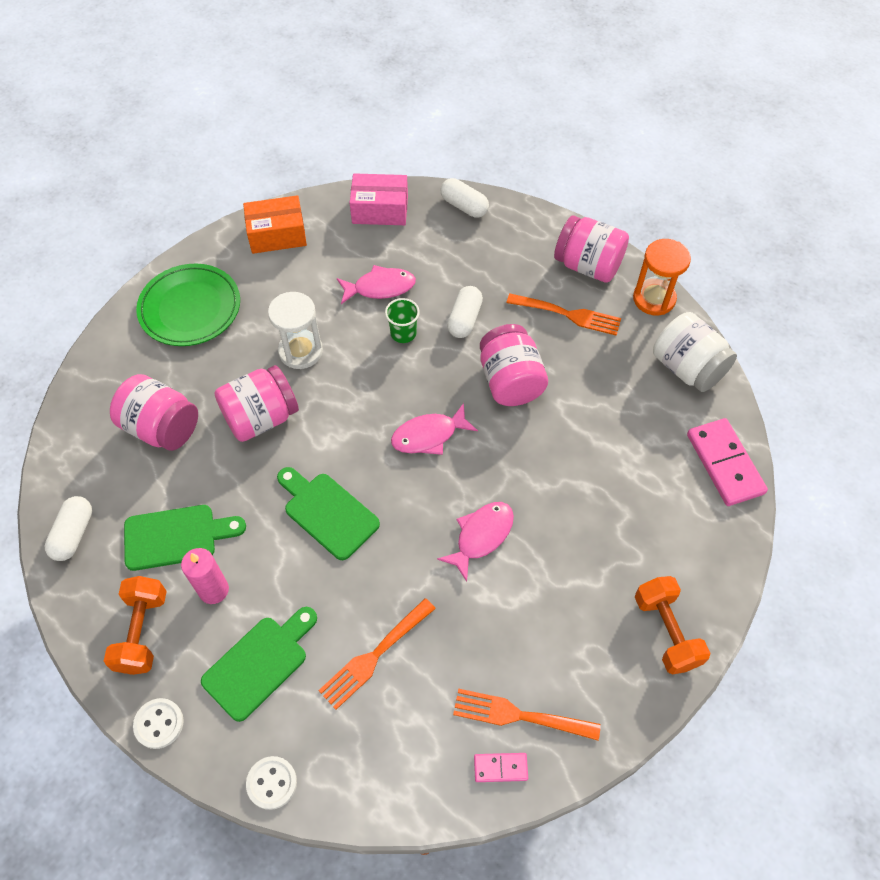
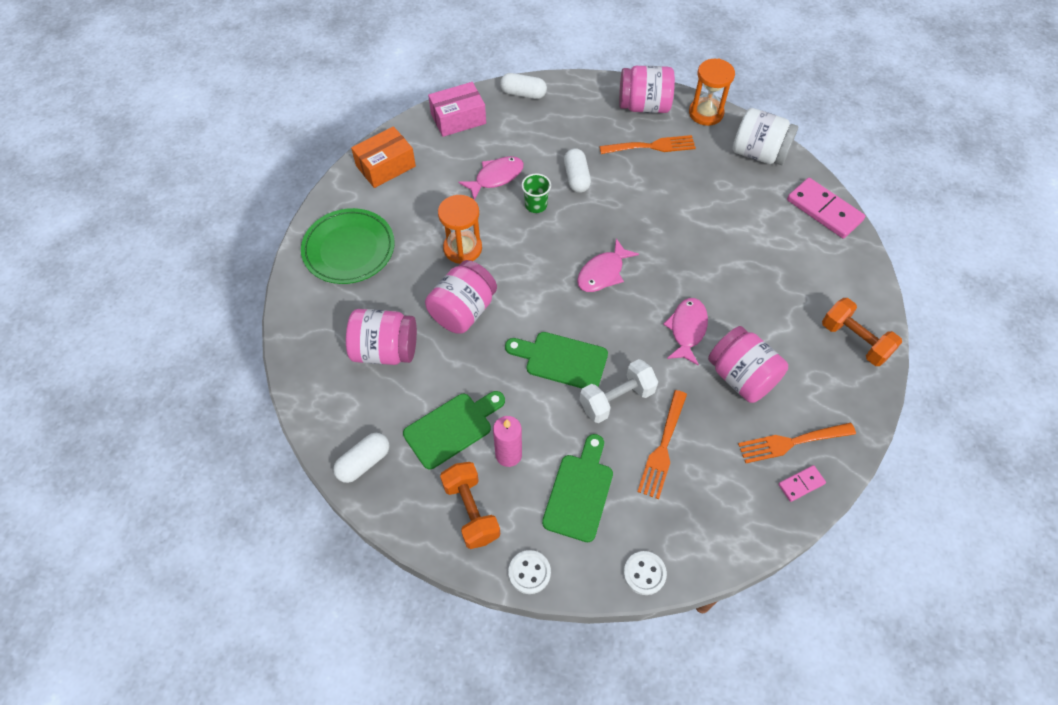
camera: 25 degrees left, 0 degrees up
(73, 534) = (364, 462): white capsule -> white capsule turned 60 degrees clockwise
(300, 351) = (462, 248): white hourglass -> orange hourglass
(359, 580) = (616, 399): none -> white dumbbell
(510, 381) = (639, 210): pink jar -> pink jar (741, 377)

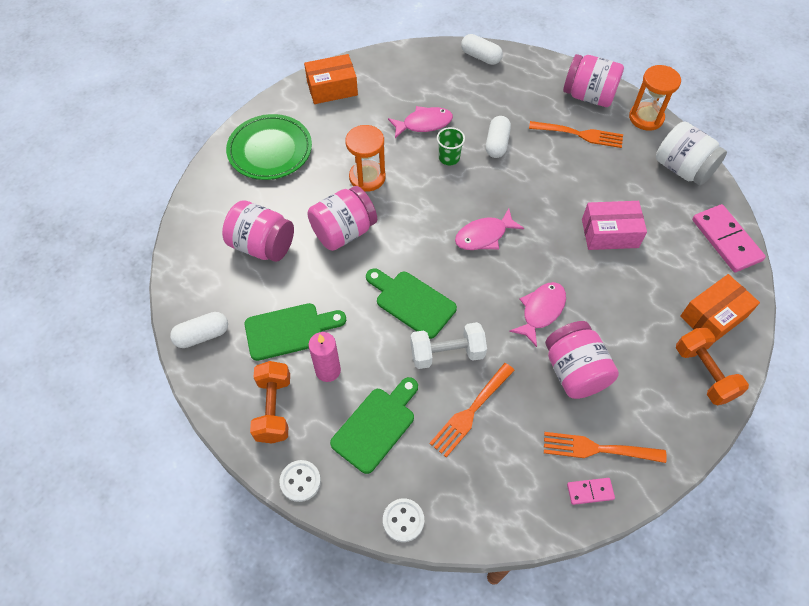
camera: 20 degrees right, 0 degrees up
(458, 118) = (413, 64): pink box -> pink box (609, 233)
(841, 285) = (713, 316): none -> orange box

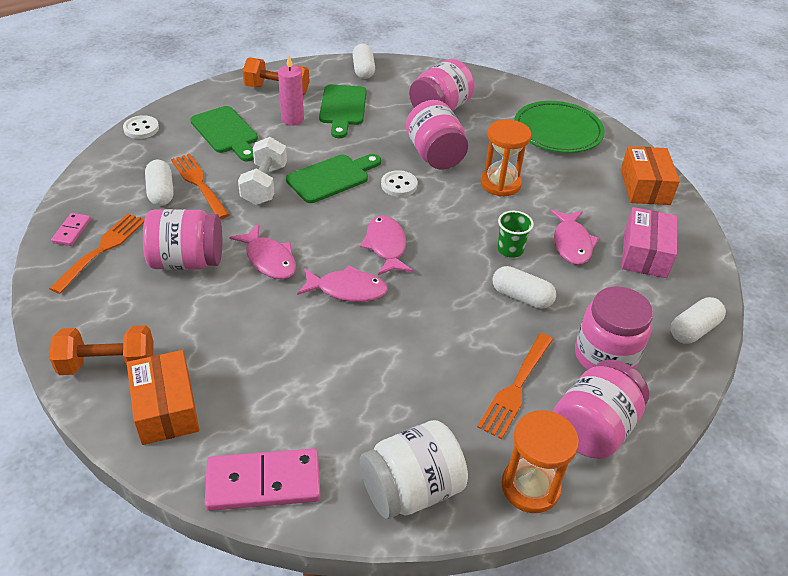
camera: 105 degrees right, 15 degrees down
(300, 481) = (210, 91): white button -> white button (399, 185)
(499, 440) = (161, 192): none -> white capsule
(528, 96) = (605, 356): none -> pink jar
(545, 247) = (347, 290): none -> pink fish
(609, 233) = (338, 355): pink box -> pink box (645, 254)

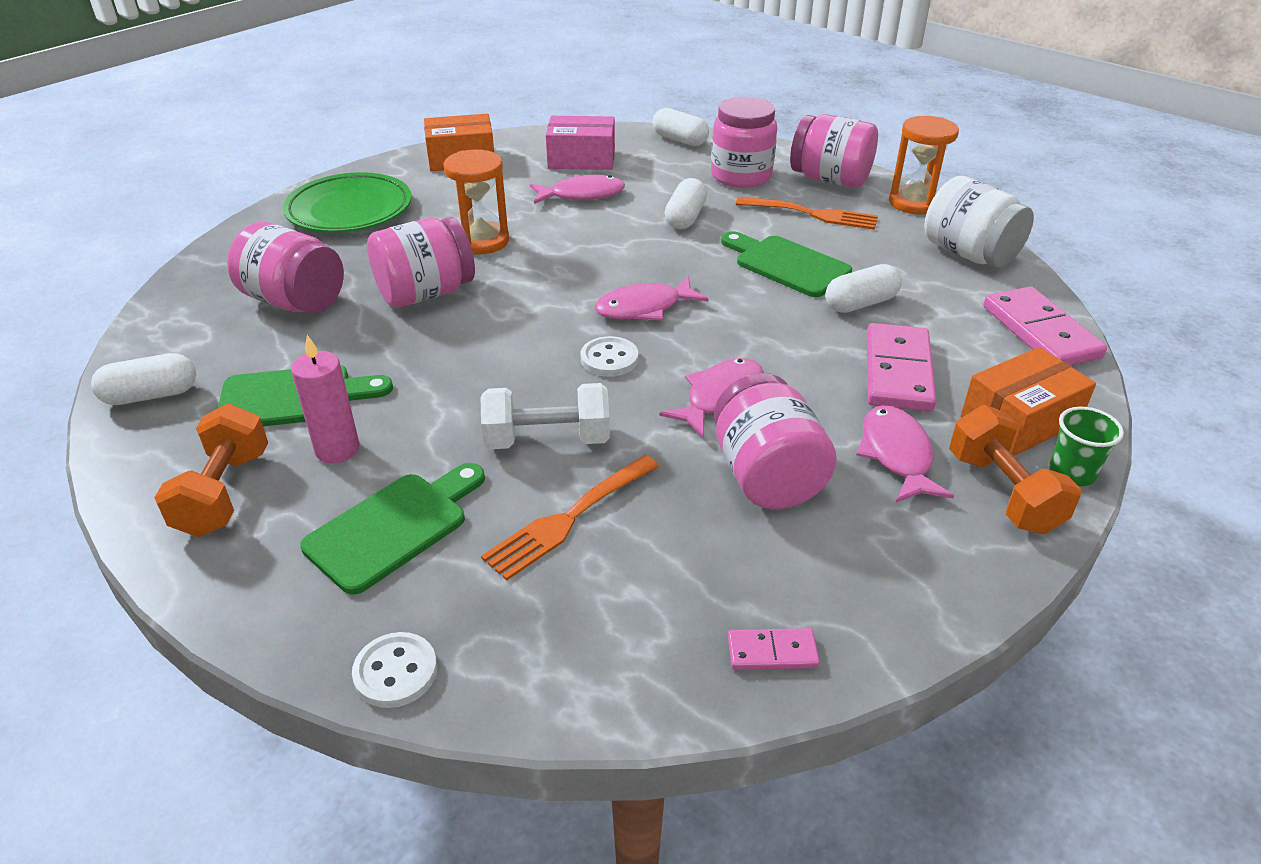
camera: 100 degrees left, 5 degrees down
(102, 249) = (796, 587): orange fork -> none
(161, 192) = (611, 562): white capsule -> white capsule (860, 303)
(254, 359) = (897, 371): none -> pink domino
(331, 177) = (507, 375): green cutting board -> green cutting board (787, 265)
(347, 290) = (740, 325): pink fish -> pink fish (897, 455)
(399, 185) = (508, 314): white button -> white button (609, 359)
(510, 249) = (610, 228): green cup -> green cup (1071, 473)

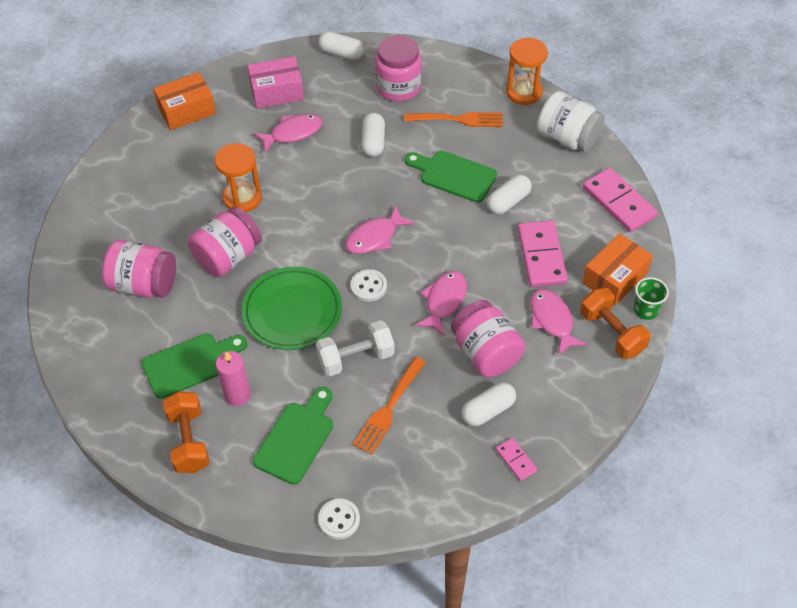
camera: 15 degrees left, 15 degrees up
(151, 395) = (99, 384): white capsule -> white capsule (488, 410)
(349, 210) = (132, 186): green plate -> green plate (292, 311)
(772, 652) = (516, 460): pink domino -> pink domino turned 75 degrees clockwise
(830, 179) = (461, 78): pink jar -> none

